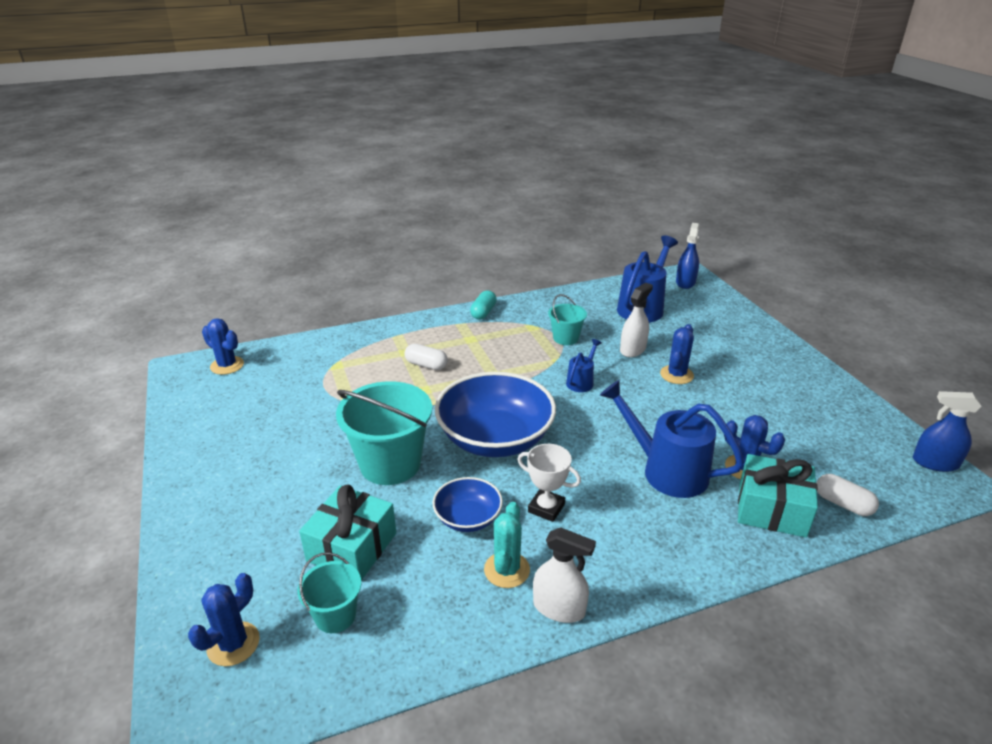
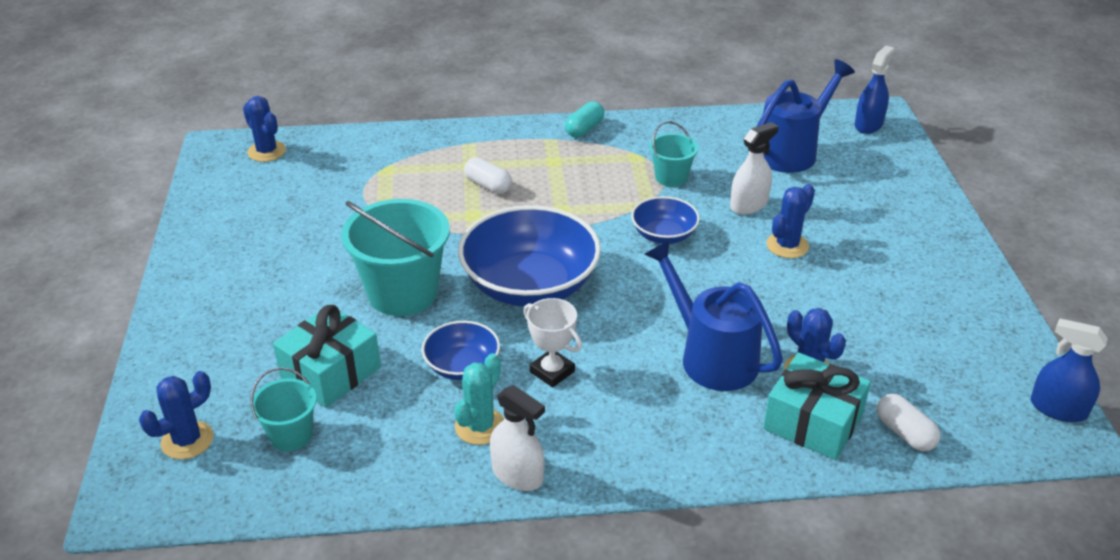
camera: 15 degrees right, 5 degrees up
(581, 381) = (664, 235): blue watering can -> blue bowl

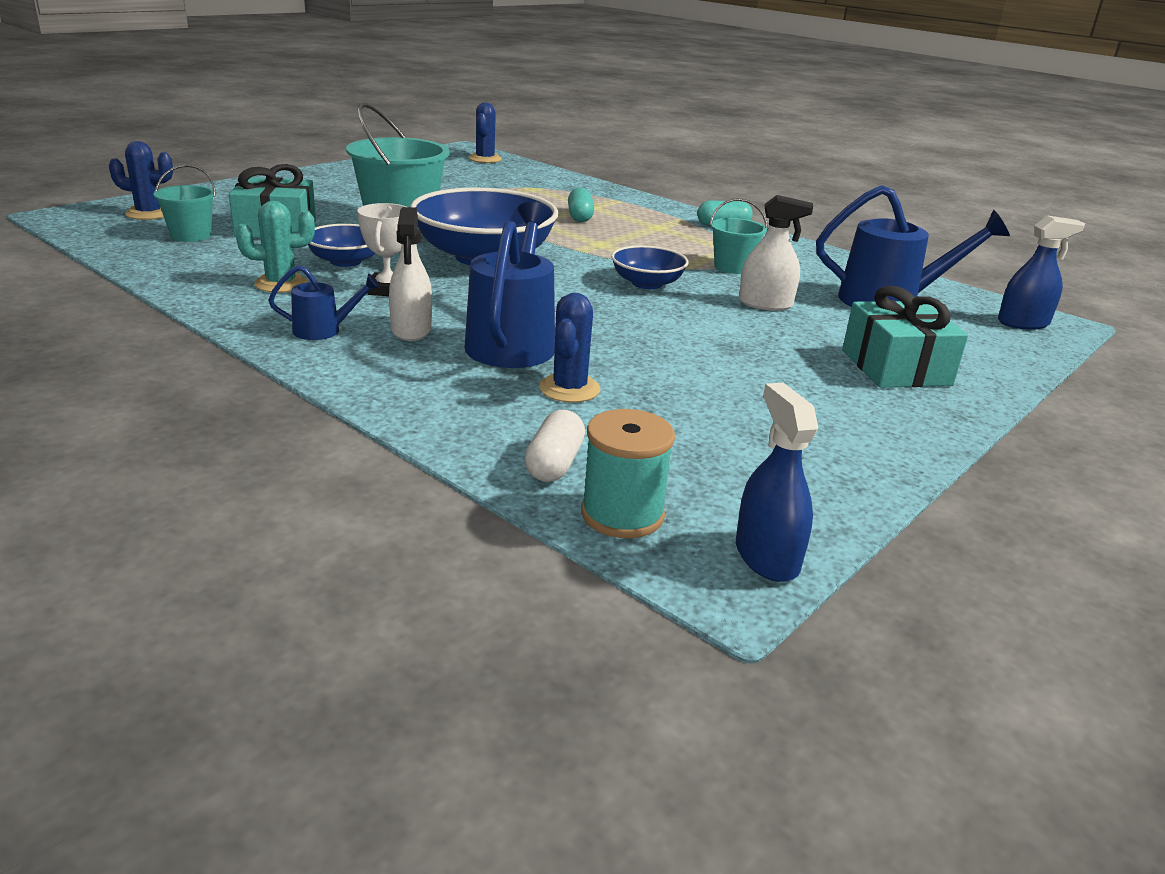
camera: 45 degrees right, 10 degrees down
(488, 185) = (580, 217): white capsule -> turquoise capsule
(517, 474) = (239, 309): white spray bottle -> white spray bottle (411, 329)
(606, 443) = (324, 330): none -> blue watering can
(787, 245) = (742, 334): blue cactus -> none
(813, 422) = (493, 410): turquoise gift -> turquoise gift (896, 368)
(982, 437) = (622, 514): none -> turquoise spool

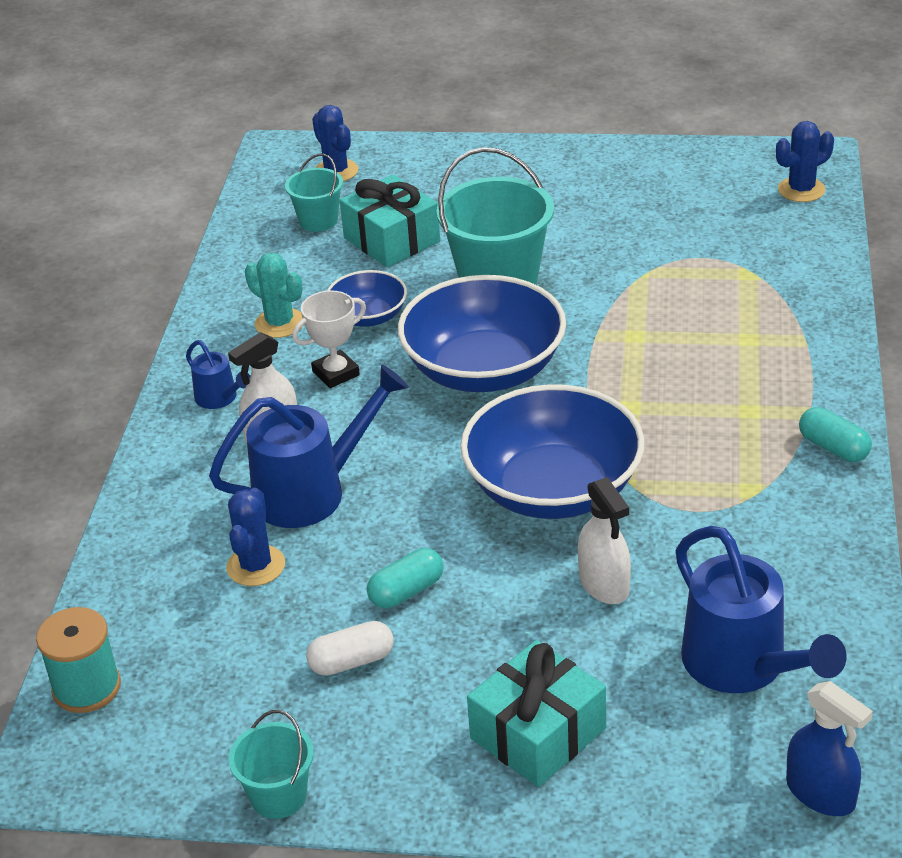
camera: 60 degrees right, 10 degrees up
(554, 464) = (126, 622): white capsule -> white capsule (352, 661)
(569, 389) = (256, 566): blue cactus -> blue cactus turned 60 degrees counterclockwise
(580, 217) = (698, 351): turquoise capsule -> turquoise capsule (406, 591)
(647, 283) = (553, 489): blue bowl -> blue bowl, size x1.95
(732, 267) = (689, 517): turquoise bucket -> turquoise bucket (278, 796)
(766, 557) = (92, 780): blue spray bottle -> none

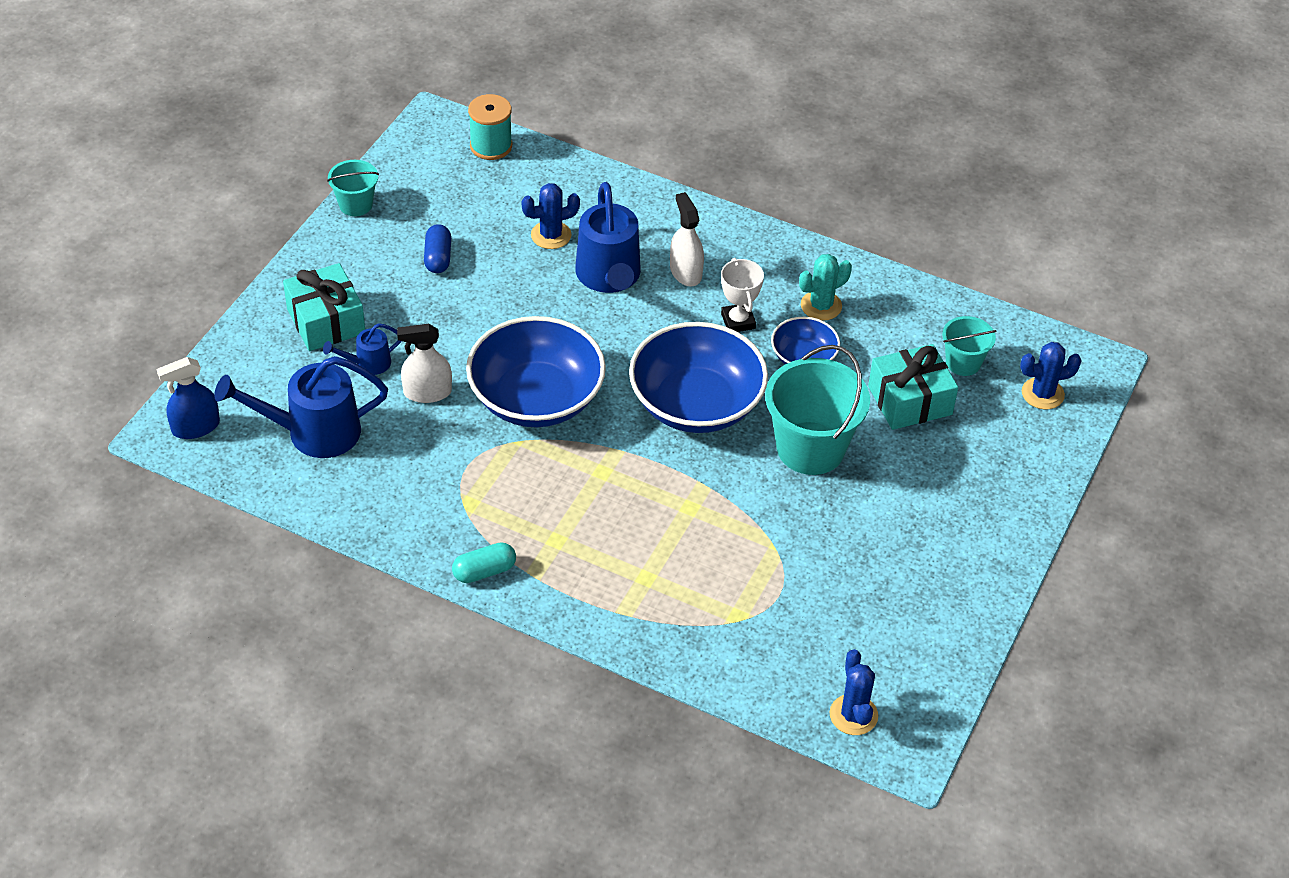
camera: 105 degrees right, 10 degrees up
(220, 398) = (741, 255): blue watering can -> blue watering can (367, 364)
(256, 566) = (551, 235): blue cactus -> blue cactus turned 45 degrees counterclockwise
(352, 661) = (438, 258): white capsule -> blue capsule
(406, 591) = (482, 297): turquoise capsule -> none

